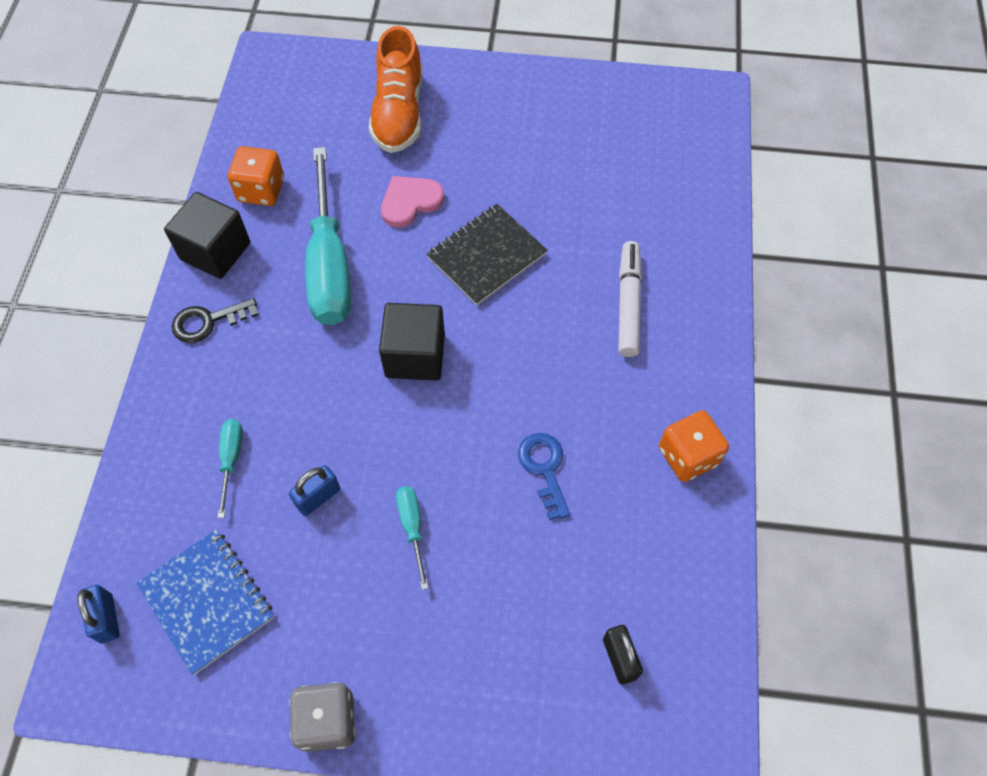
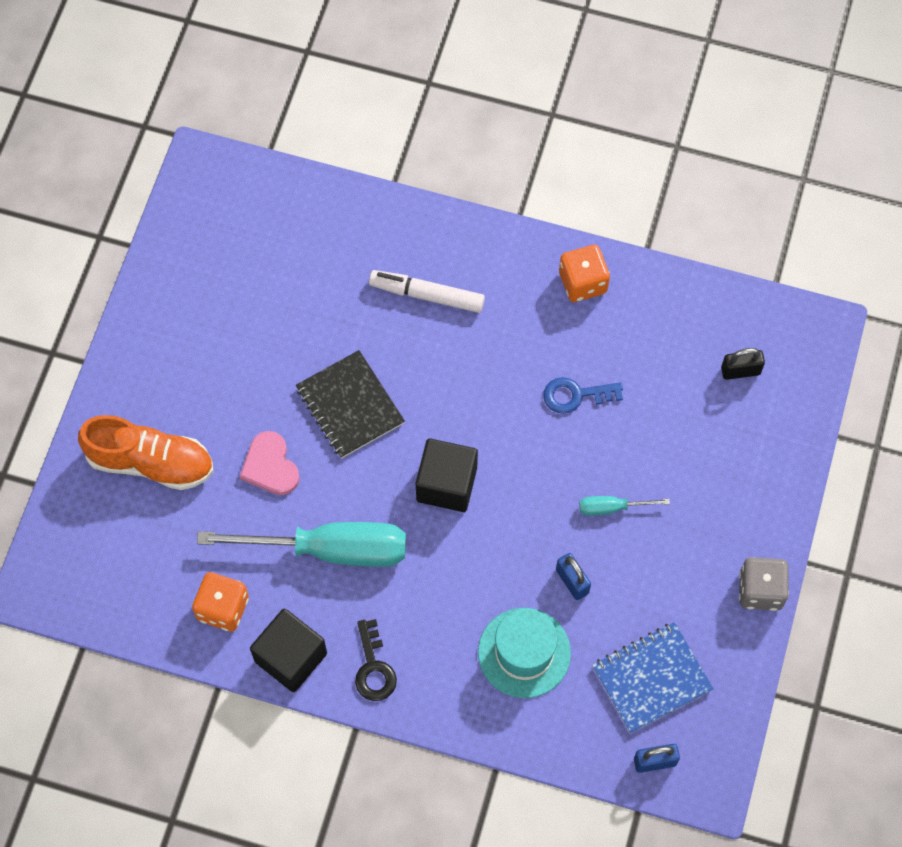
camera: 80 degrees left, 5 degrees up
(231, 459) = (524, 652): turquoise screwdriver -> turquoise hat

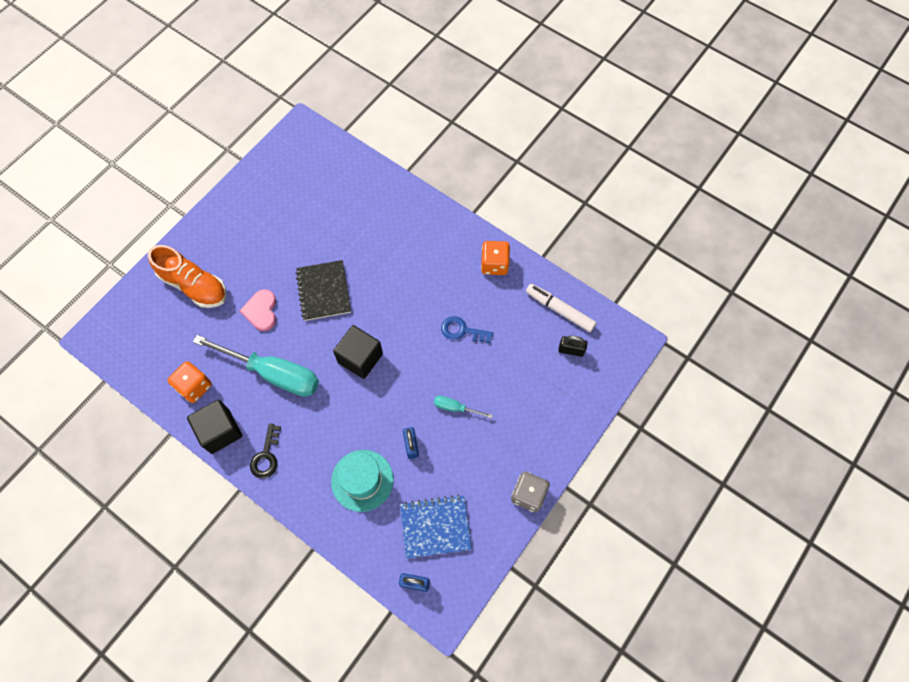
camera: 20 degrees right, 0 degrees up
(427, 295) = (398, 241): white marker -> white marker (559, 310)

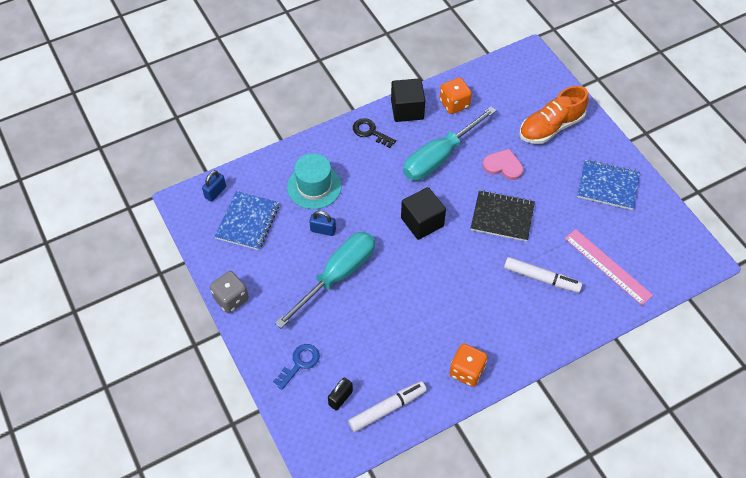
camera: 115 degrees right, 10 degrees down
(250, 217) = (607, 186): none -> blue notebook
(340, 193) = (607, 266): none -> pink ruler
(376, 239) = (541, 278): none -> white marker
(455, 408) = (337, 275): turquoise screwdriver -> turquoise screwdriver, size x2.28
(462, 330) = (408, 311): blue key -> blue key (299, 363)

